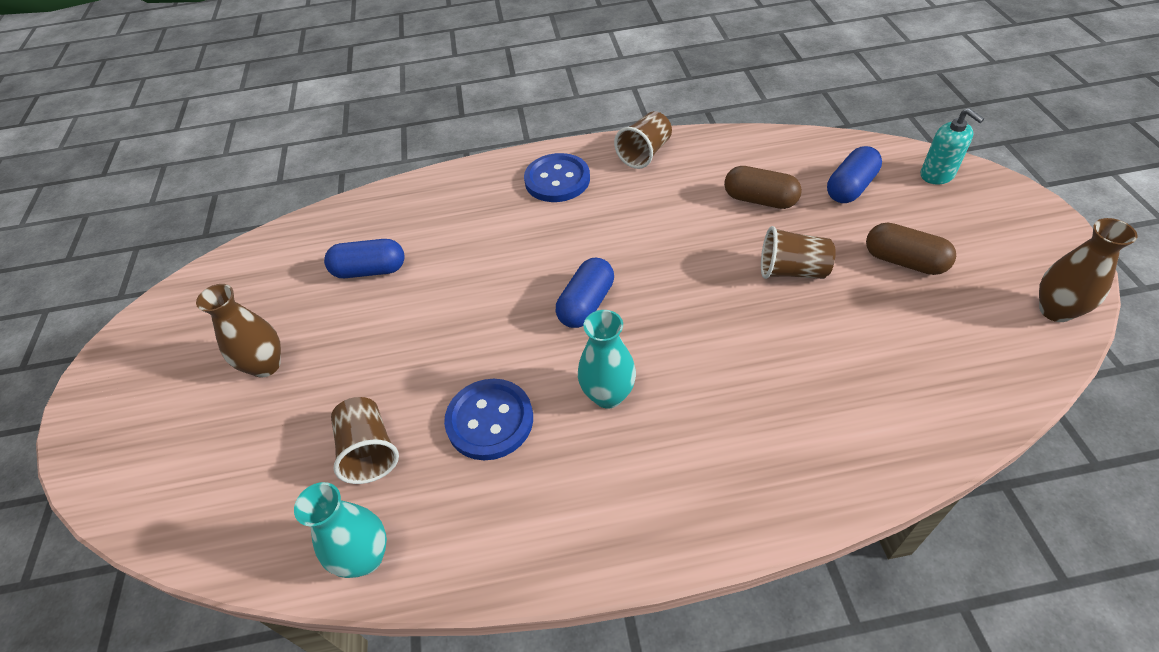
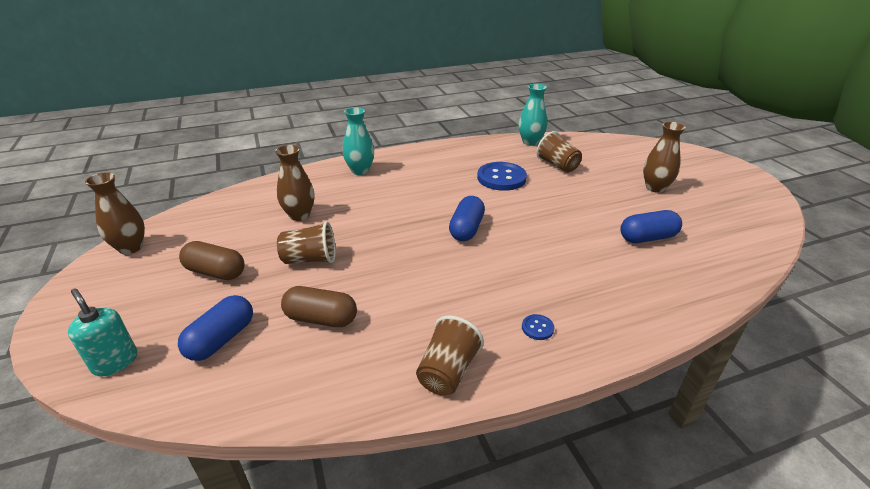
camera: 165 degrees right, 15 degrees down
(557, 180) = (537, 328): blue button -> blue button, size x0.44
(608, 395) = (439, 191): turquoise vase -> turquoise vase (360, 171)
(834, 355) = (299, 215): none -> brown vase

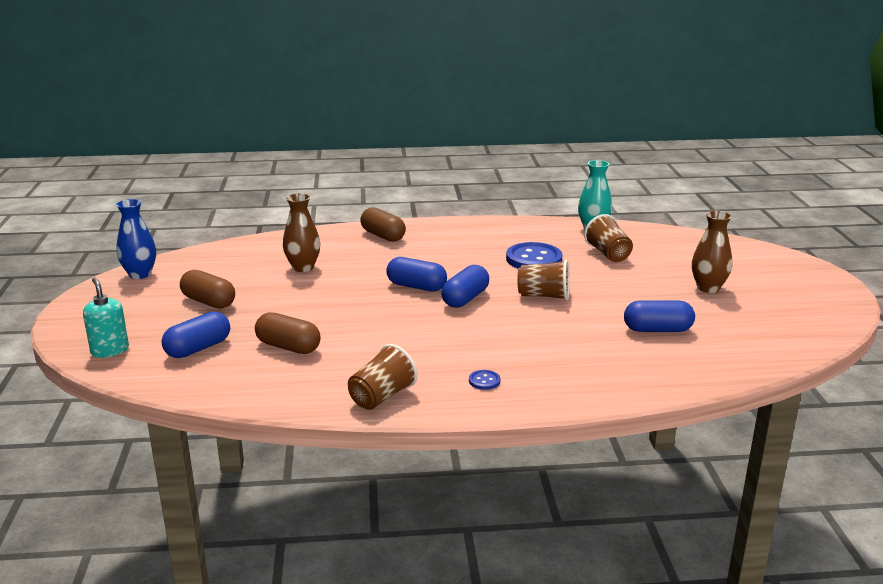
camera: 15 degrees right, 10 degrees down
(131, 247) = (140, 274): brown vase -> blue vase
(310, 259) = (298, 303): brown cup -> brown cup (544, 296)
(360, 171) = (383, 236): turquoise vase -> brown capsule
(416, 222) = (416, 287): none -> blue capsule

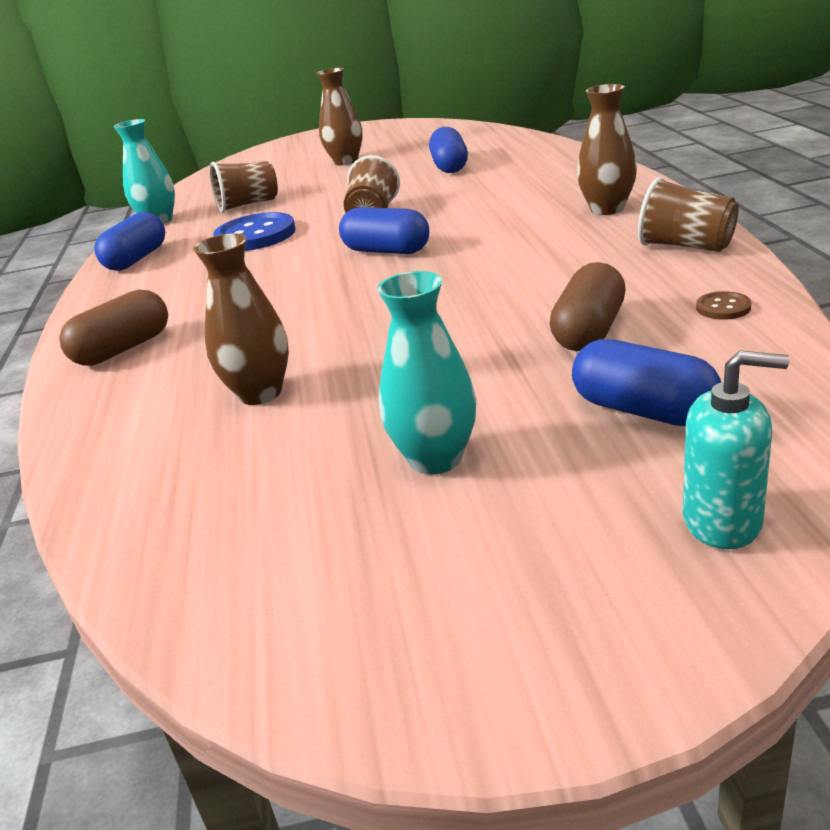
camera: 90 degrees left, 5 degrees up
(110, 350) = (722, 521): turquoise soap dispenser -> turquoise soap dispenser turned 135 degrees counterclockwise
(140, 274) = (274, 634): blue vase -> none
(209, 302) = (435, 459): brown capsule -> turquoise vase
(278, 389) = (723, 308): none -> brown button
(416, 287) = (348, 285): blue capsule -> blue capsule (137, 259)
(484, 381) = (607, 209): blue button -> brown vase

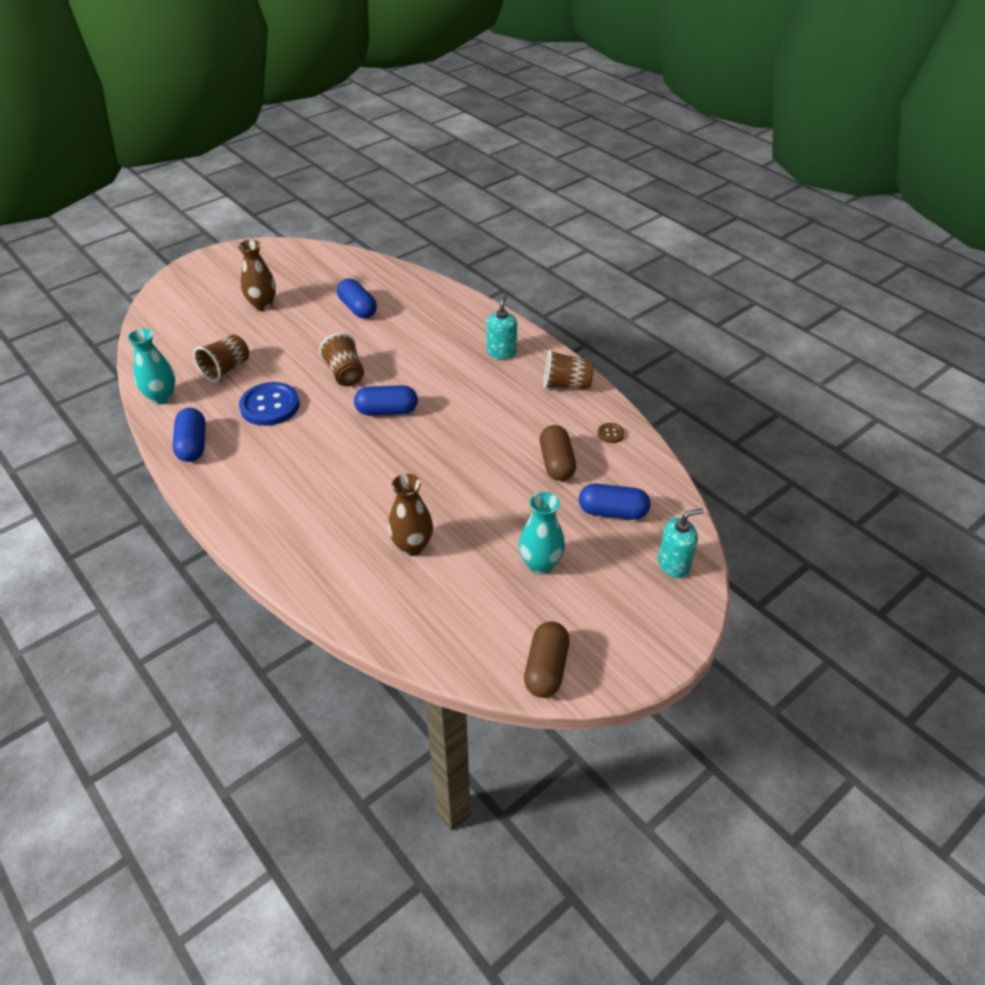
camera: 35 degrees left, 15 degrees up
(123, 349) = (284, 533): brown capsule -> brown capsule (546, 669)
(607, 209) = (501, 352): brown vase -> turquoise soap dispenser

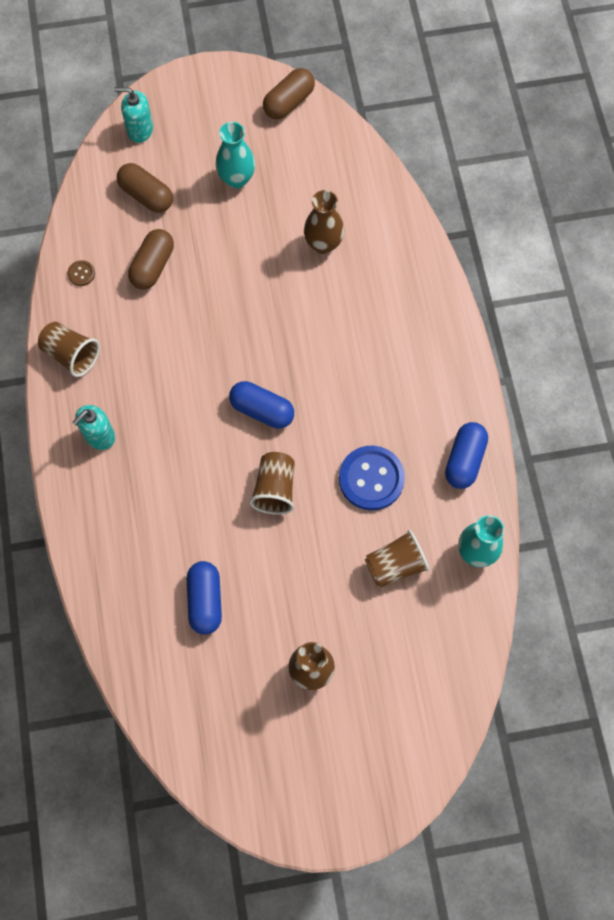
camera: 150 degrees left, 25 degrees up
(612, 512) = (146, 195): blue capsule -> brown capsule

